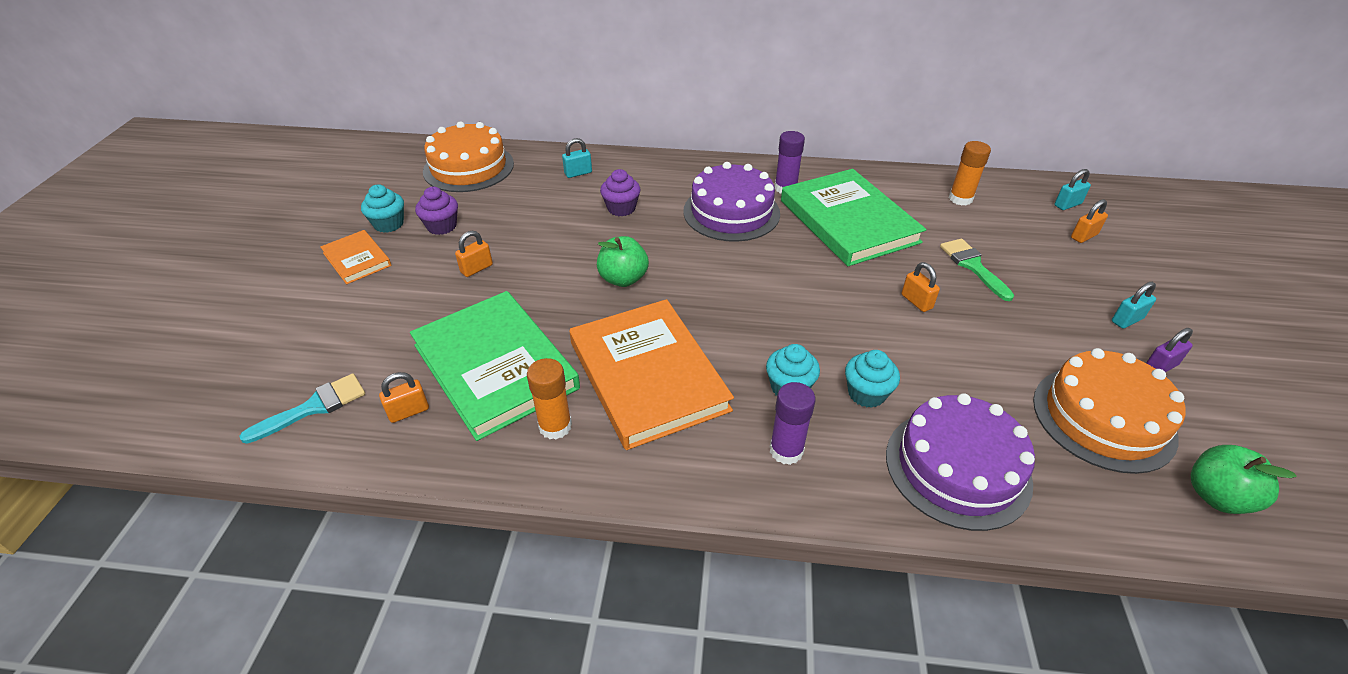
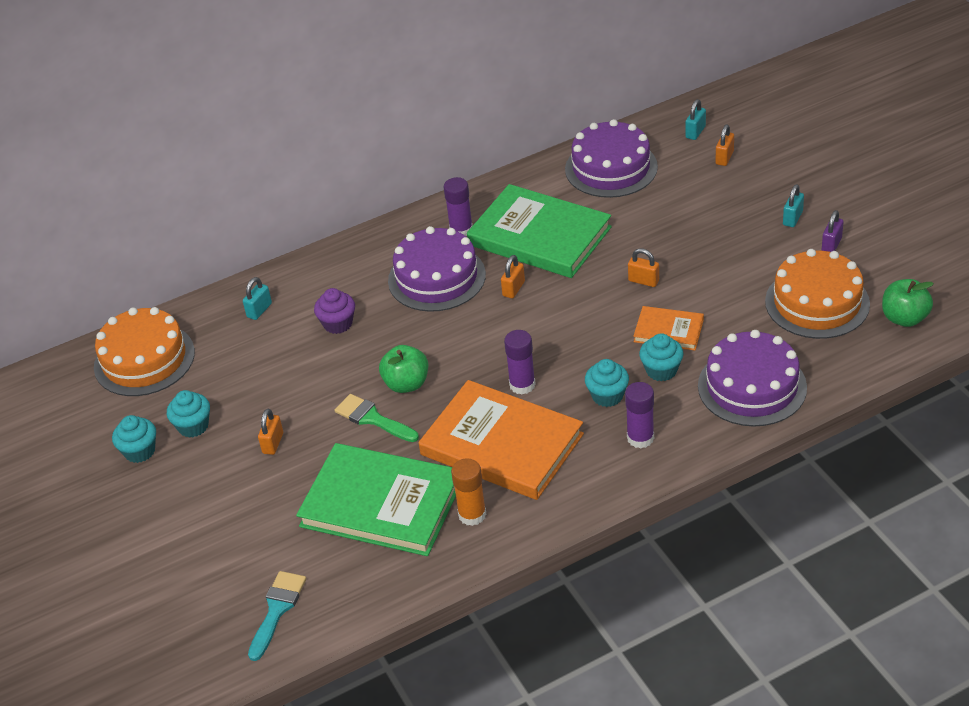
camera: 30 degrees left, 0 degrees up
(357, 259) = (154, 495): orange book -> orange book (668, 331)
(408, 411) = (354, 569): orange padlock -> orange padlock (513, 289)
(442, 226) = (193, 426): purple cupcake -> turquoise cupcake
(718, 332) = (522, 385): none -> purple glue stick
(960, 199) = (611, 168): orange glue stick -> purple cake
(973, 266) = (662, 228): green brush -> green brush (372, 418)

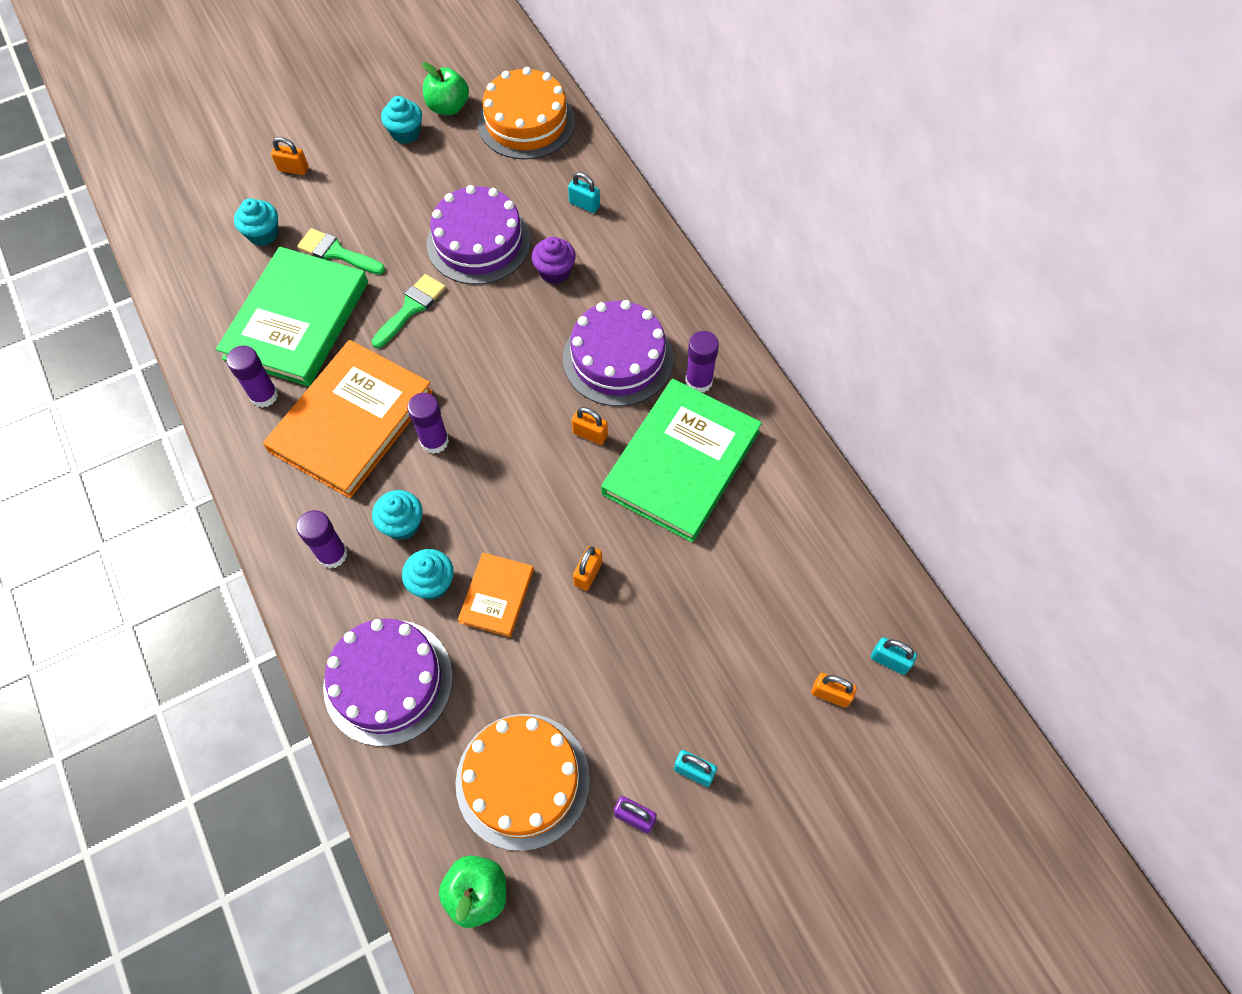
camera: 85 degrees right, 20 degrees up
(193, 426) = (429, 168): turquoise cupcake -> turquoise cupcake (263, 234)
(273, 443) = (394, 230): orange padlock -> orange padlock (293, 169)
(277, 609) = (194, 248): turquoise brush -> none
(297, 485) = (336, 252): none -> green brush
(406, 384) = (455, 335): green apple -> green apple (448, 107)
(472, 514) = (264, 395): orange glue stick -> purple glue stick
(611, 168) = (811, 548): purple cake -> purple cake (479, 242)

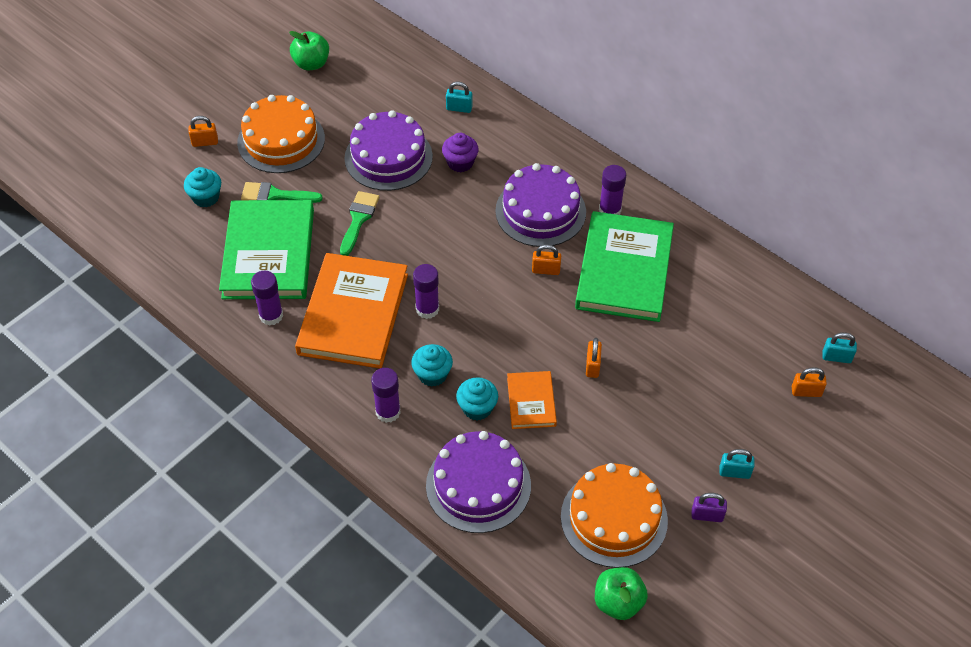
camera: 20 degrees left, 10 degrees down
(405, 133) = (286, 92): turquoise cupcake -> none
(526, 122) = (381, 59): orange cake -> orange cake (281, 140)

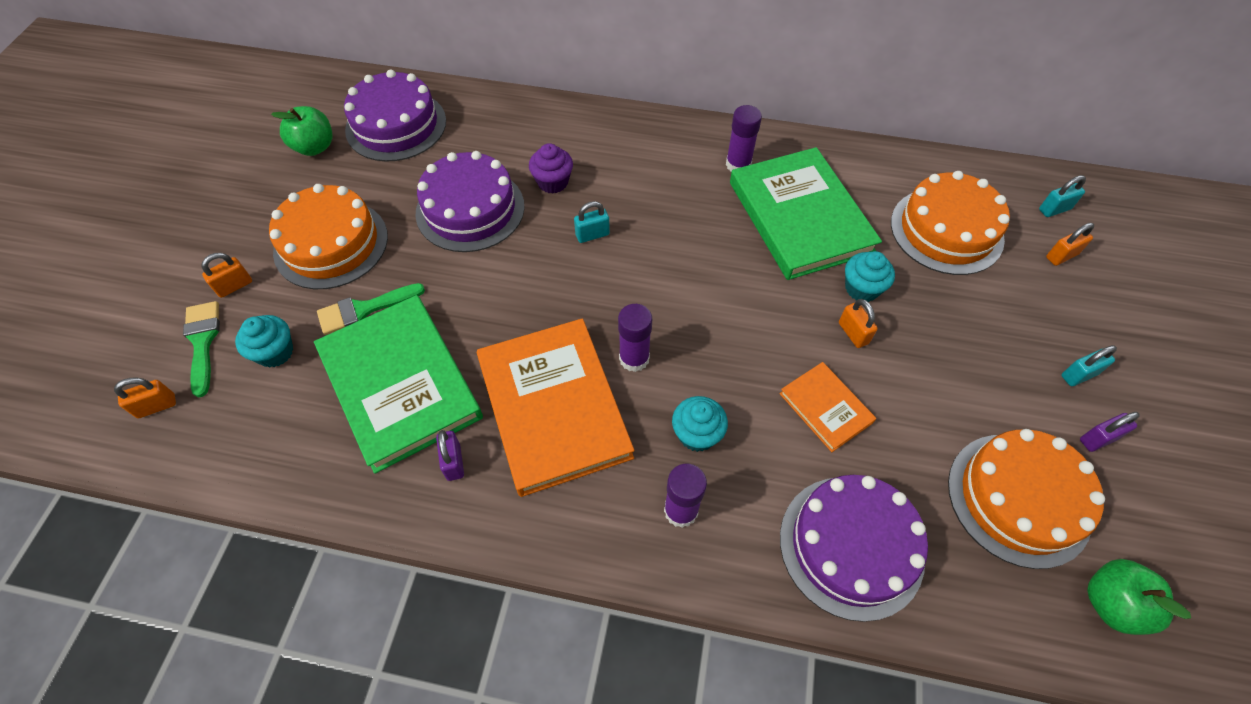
camera: 30 degrees left, 5 degrees up
(271, 315) = (453, 462): purple glue stick -> purple padlock
(358, 219) = (483, 292): green brush -> green brush (202, 342)
(459, 108) = (511, 128): turquoise padlock -> turquoise padlock (592, 235)
(477, 408) = (776, 448): turquoise cupcake -> turquoise cupcake (861, 288)
(540, 211) = (672, 195): purple cake -> purple cake (396, 125)
(546, 270) = (725, 253): orange padlock -> orange padlock (156, 406)
(730, 332) = (946, 230): none -> orange cake

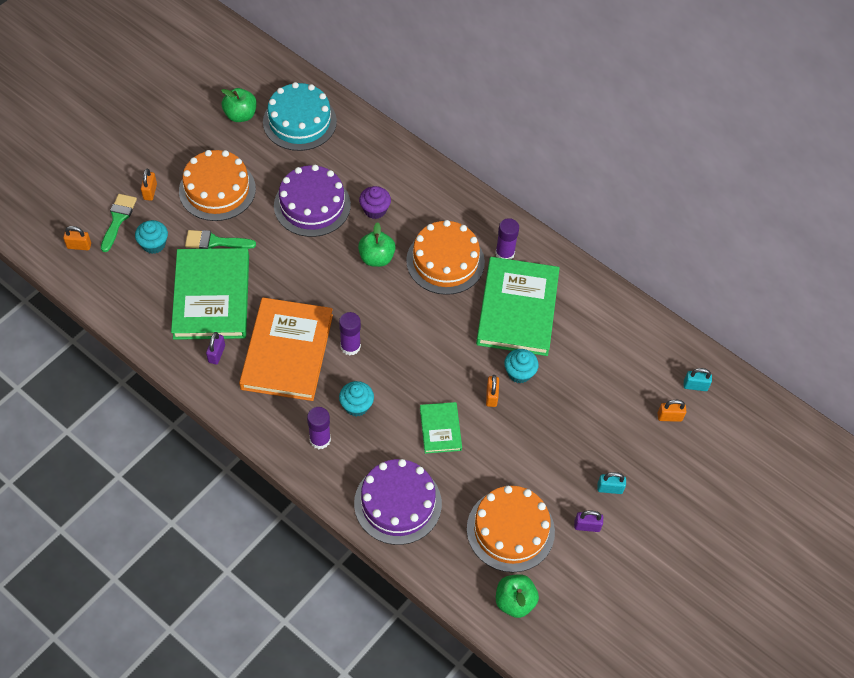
camera: 25 degrees right, 0 degrees up
(234, 286) = (150, 192): orange padlock -> orange padlock turned 75 degrees counterclockwise
(396, 125) = (299, 121): purple cake -> turquoise cake
(592, 235) = (376, 258): turquoise padlock -> green apple
(825, 408) = (440, 429): orange book -> green book
(946, 230) = (607, 364): orange cake -> orange cake (445, 261)

